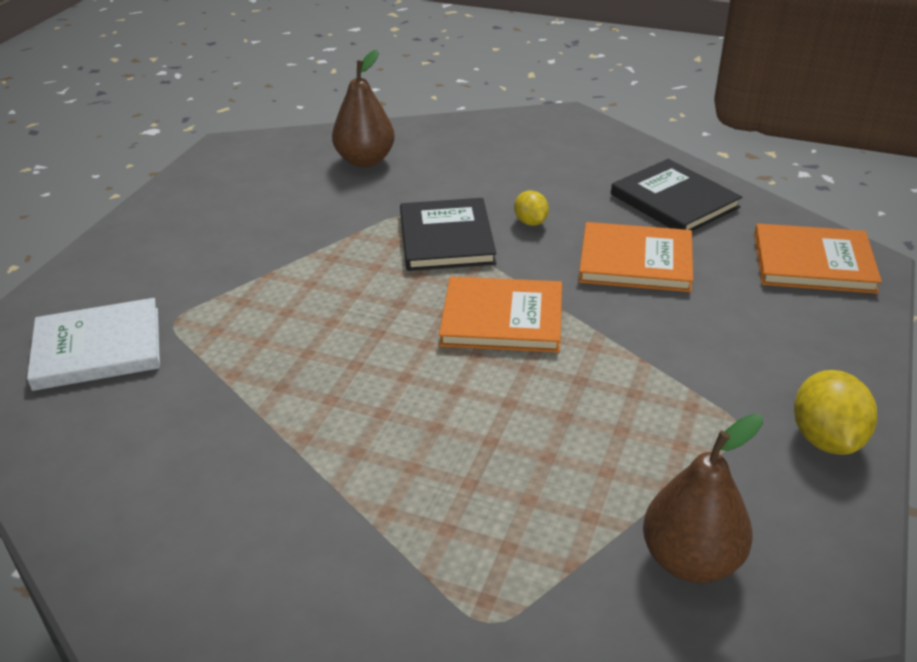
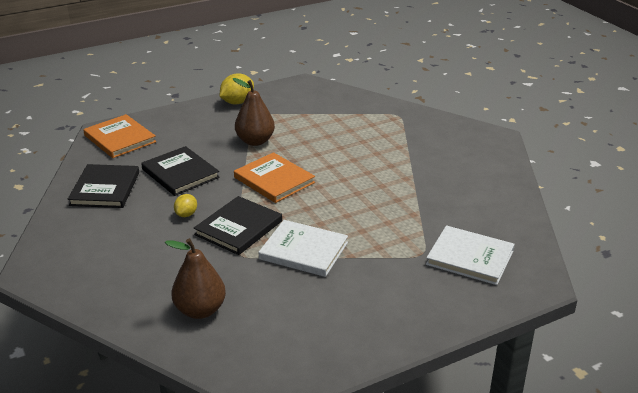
camera: 140 degrees left, 5 degrees down
(333, 252) = (303, 251): none -> white book
(635, 261) = (180, 173): orange book -> black book
(691, 560) = (325, 101): brown pear -> brown pear (255, 141)

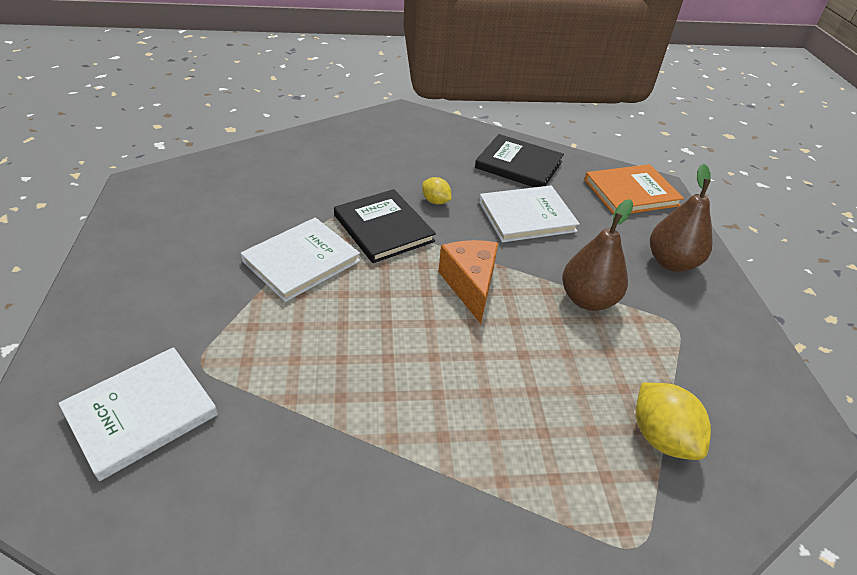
camera: 110 degrees right, 10 degrees up
(180, 173) = (526, 216): black book -> white book
(200, 310) = (273, 174): brown pear -> brown pear (671, 262)
(237, 102) = (727, 318): yellow lemon -> yellow lemon (661, 437)
(274, 180) = (470, 285): orange book -> orange cheese

